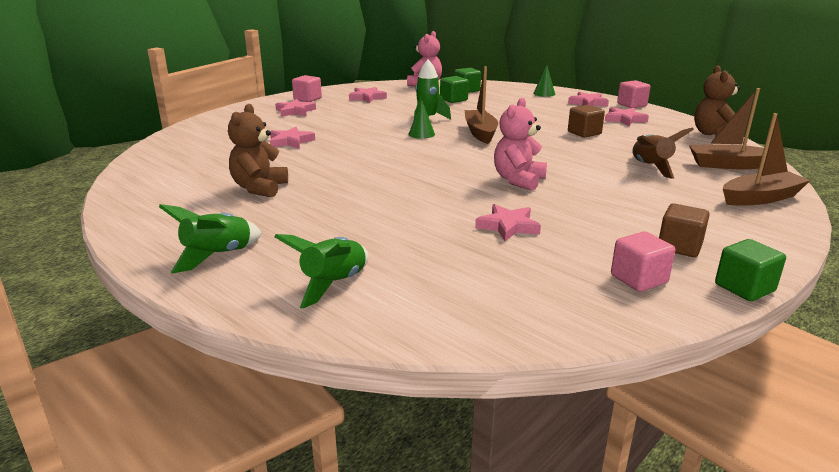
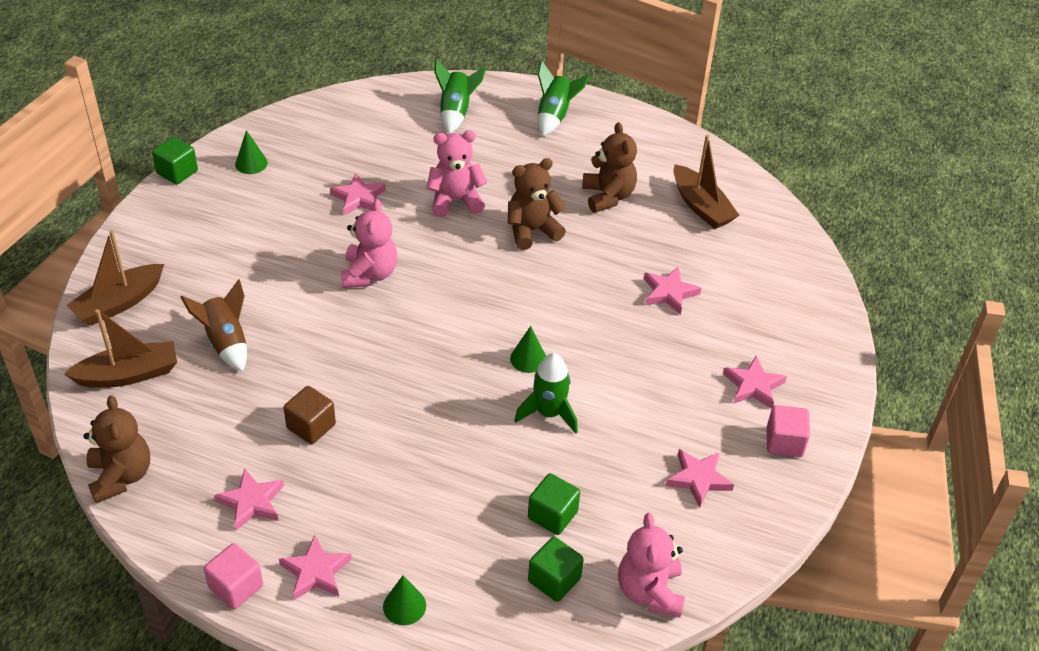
camera: 155 degrees right, 20 degrees up
(354, 181) = (532, 231): none -> brown teddy bear
(406, 208) = (455, 200): none -> pink teddy bear
(480, 133) = (454, 385): brown boat -> brown boat (701, 206)
(638, 279) = (251, 163): pink cube -> green cone
(679, 247) = (216, 206): brown cube -> none

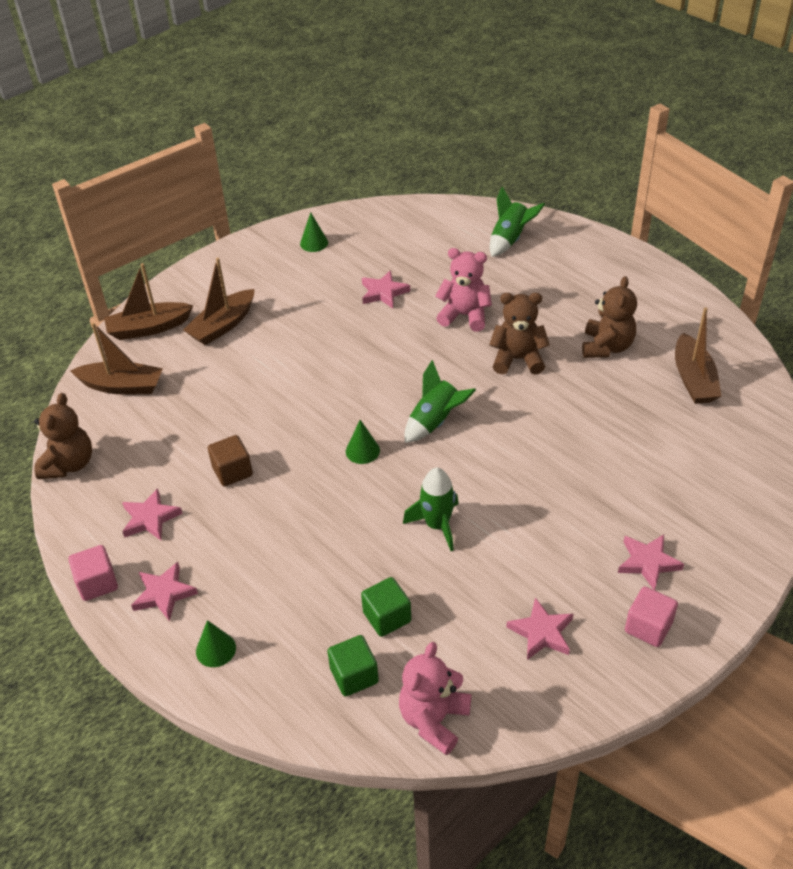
camera: 30 degrees right, 0 degrees up
(177, 172) = (253, 236): green cube -> none
(204, 278) = (223, 325): none -> brown boat
(226, 342) = (208, 382): brown rocket -> none
(369, 274) = (354, 358): pink teddy bear -> none
(528, 359) = (447, 471): green cone -> green cone (362, 451)
(555, 116) = (598, 263): green rocket -> green rocket (435, 421)
(669, 293) = (614, 450): pink star -> none

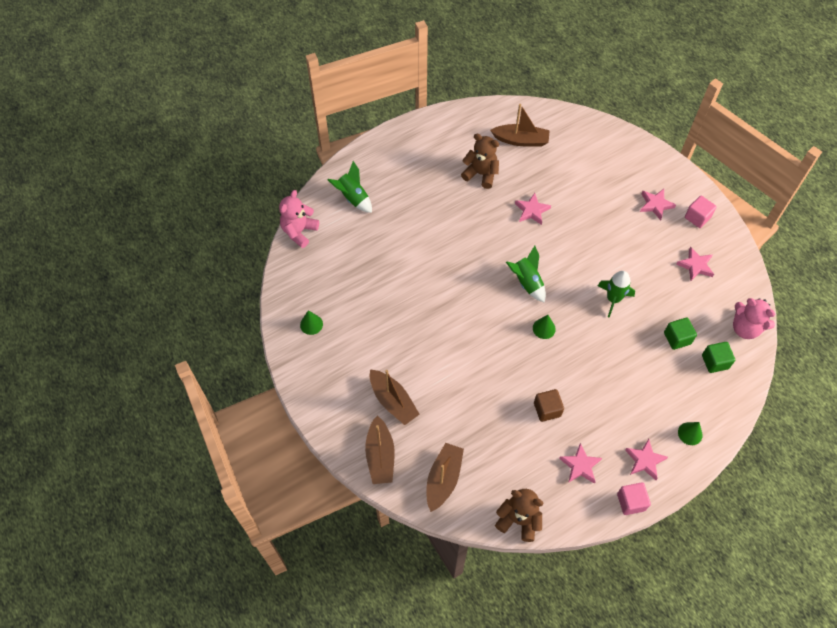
camera: 80 degrees left, 15 degrees up
(383, 292) = (387, 288): pink star -> pink star (532, 211)
(464, 315) = (428, 243): pink teddy bear -> pink teddy bear (299, 231)
(517, 359) = (480, 224): brown teddy bear -> none

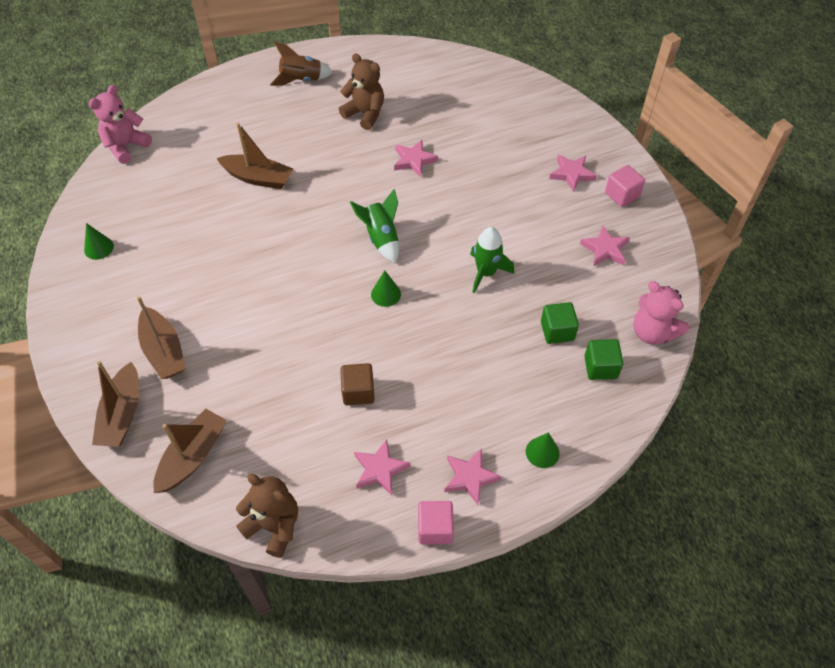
camera: 10 degrees right, 5 degrees down
(353, 197) = (203, 119): green rocket -> none
(420, 149) = (301, 80): none -> brown rocket
(521, 140) = (425, 85): brown boat -> brown boat (258, 178)

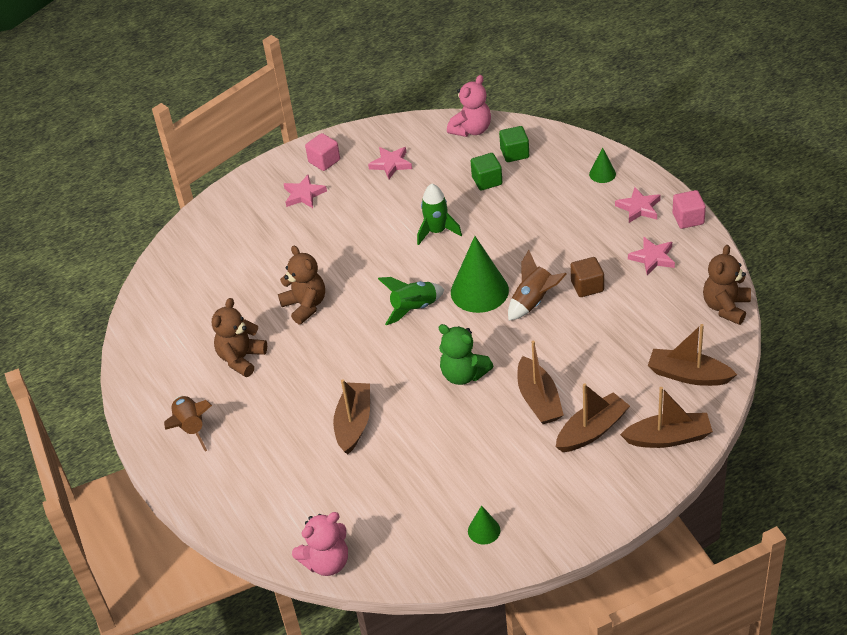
camera: 95 degrees left, 10 degrees down
(126, 146) = (327, 562): pink teddy bear -> pink teddy bear turned 60 degrees counterclockwise
(222, 316) = (539, 399): none -> brown boat
(279, 263) = (463, 374): none -> green teddy bear
(353, 338) = (533, 301): none -> brown rocket
(386, 294) = (479, 291): green cone -> green cone, size x2.06
(414, 160) = (305, 305): pink star -> brown teddy bear

